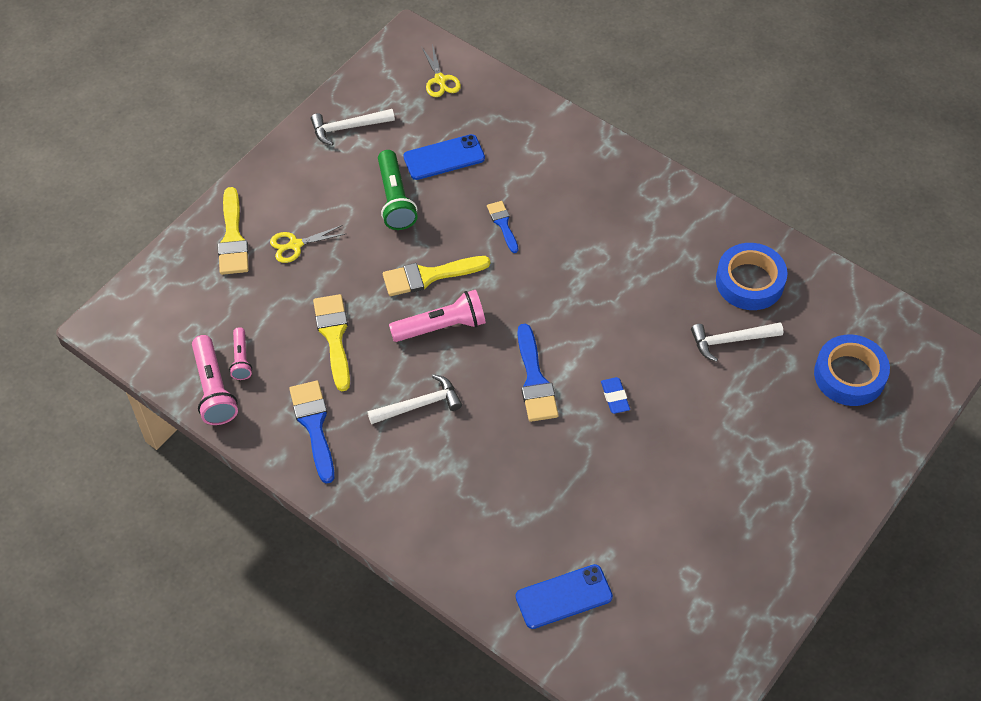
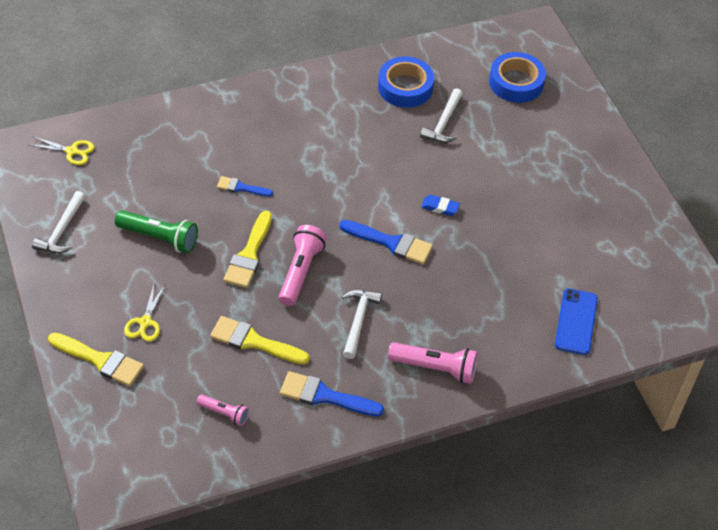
camera: 60 degrees left, 5 degrees down
(214, 389) = (237, 446): pink flashlight -> pink flashlight (435, 368)
(444, 157) = (148, 188): blue phone -> none

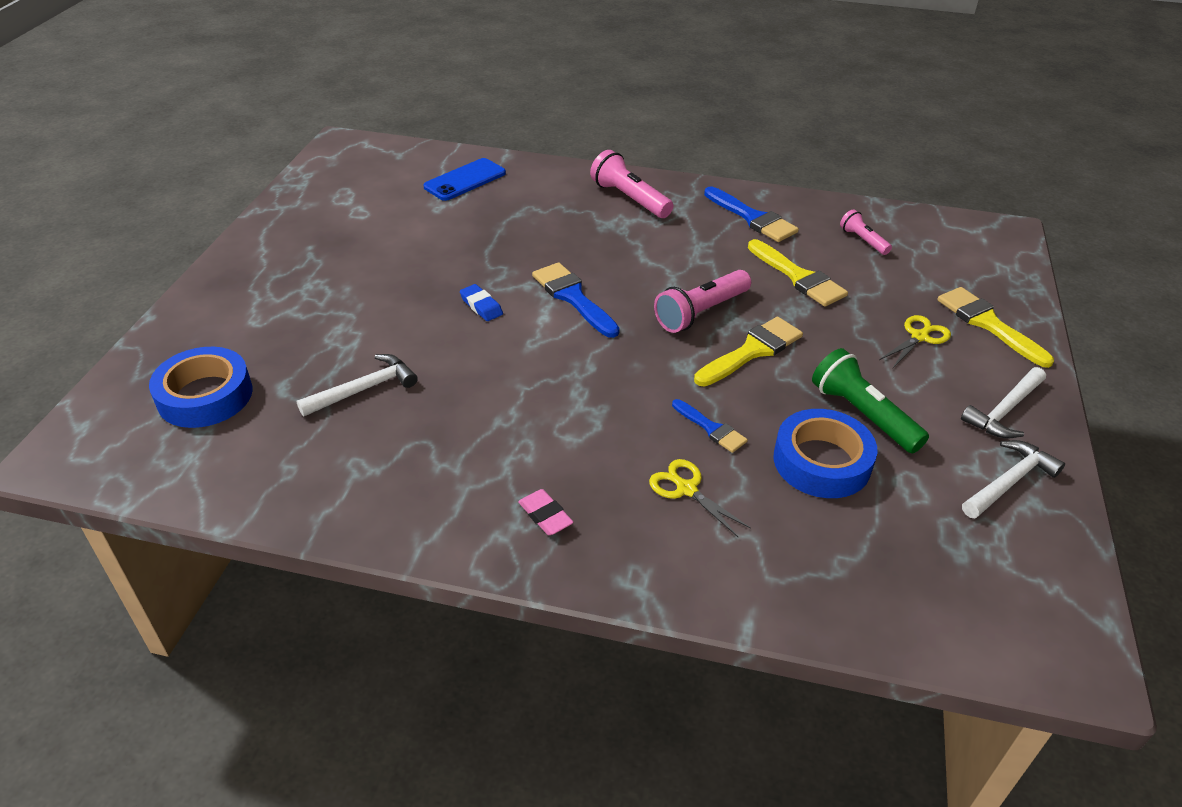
camera: 145 degrees left, 10 degrees down
(72, 151) = (963, 603): yellow scissors -> yellow scissors (686, 489)
(291, 103) = (545, 515): none -> pink eraser
(358, 320) = (672, 253): white hammer -> white hammer (1004, 411)
(405, 87) = (354, 460): blue tape -> blue tape (822, 461)

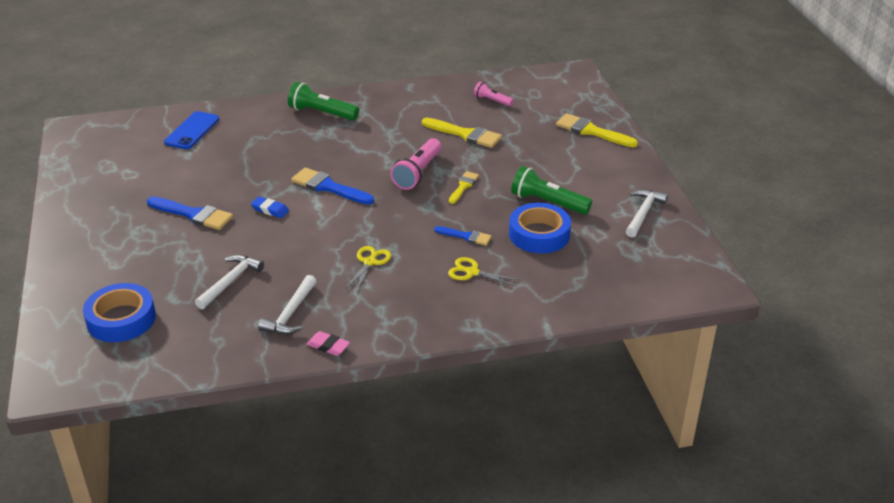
camera: 25 degrees left, 5 degrees down
(545, 515) = (400, 312): pink eraser -> pink eraser (328, 346)
(629, 199) = (322, 113): pink flashlight -> green flashlight
(752, 351) = (463, 186): yellow brush -> yellow brush, size x0.60
(753, 218) = (413, 104): blue brush -> blue brush (193, 214)
(919, 336) = (557, 149): yellow scissors -> yellow scissors (370, 262)
(1004, 411) = (623, 177): white hammer -> white hammer (290, 314)

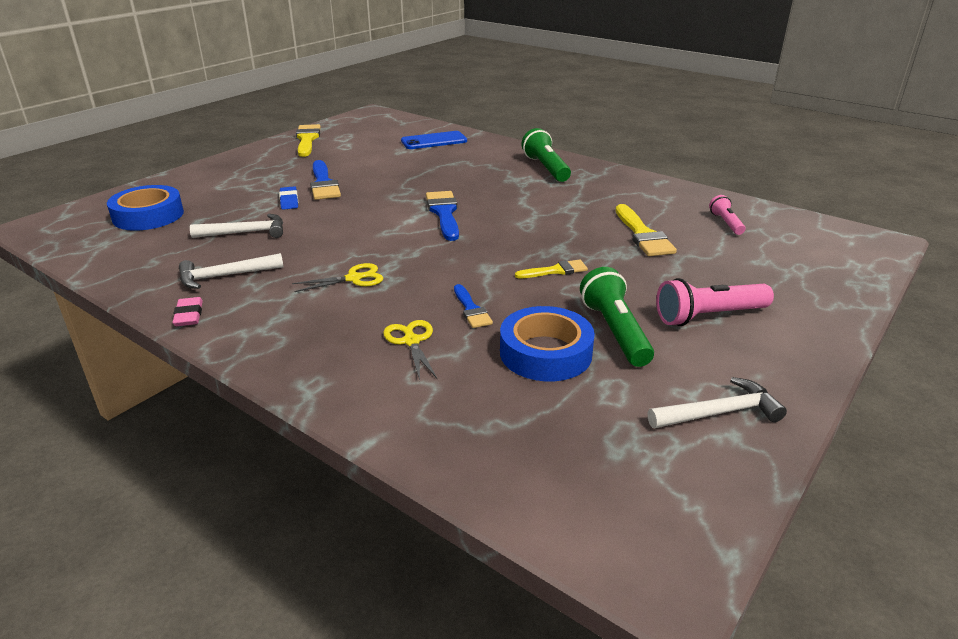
camera: 50 degrees right, 5 degrees down
(270, 210) = (372, 206): blue eraser -> blue eraser (289, 201)
(417, 173) = (536, 240): pink flashlight -> pink flashlight (708, 316)
(591, 131) = (801, 298): yellow brush -> yellow brush (307, 139)

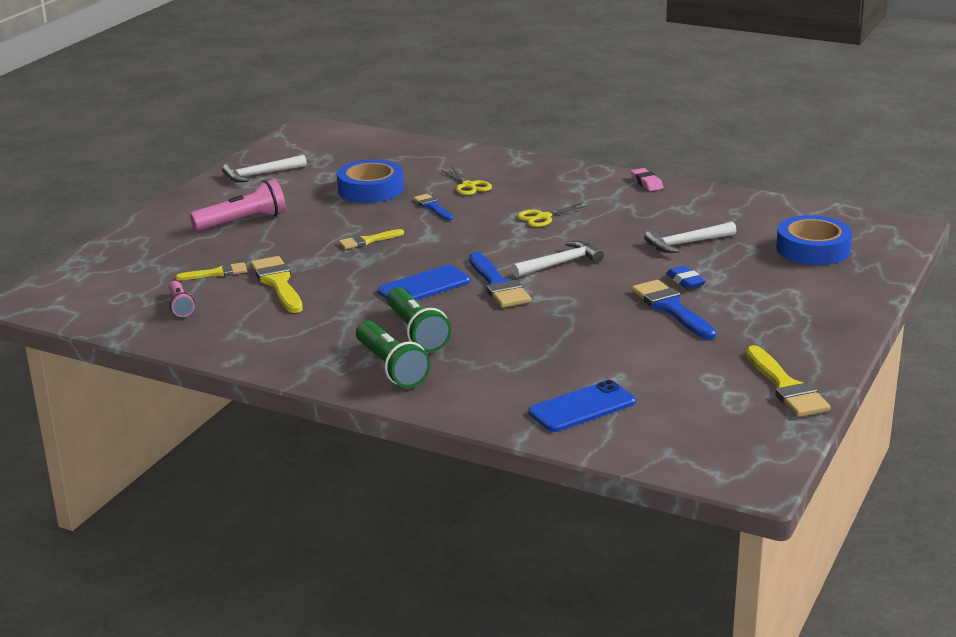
camera: 170 degrees right, 5 degrees down
(225, 276) = (655, 208): white hammer -> white hammer (560, 263)
(508, 218) = (424, 286): none -> blue phone
(615, 331) = (319, 205): green flashlight -> green flashlight (416, 332)
(708, 251) = (217, 273): none -> yellow brush

